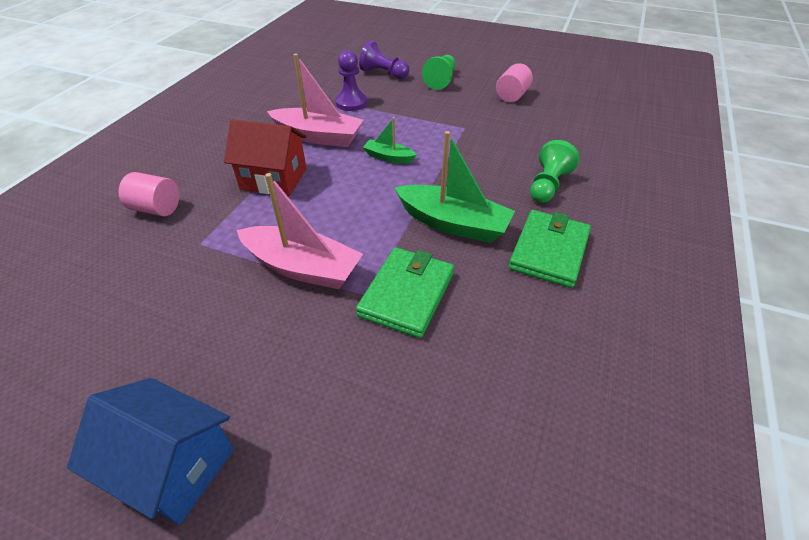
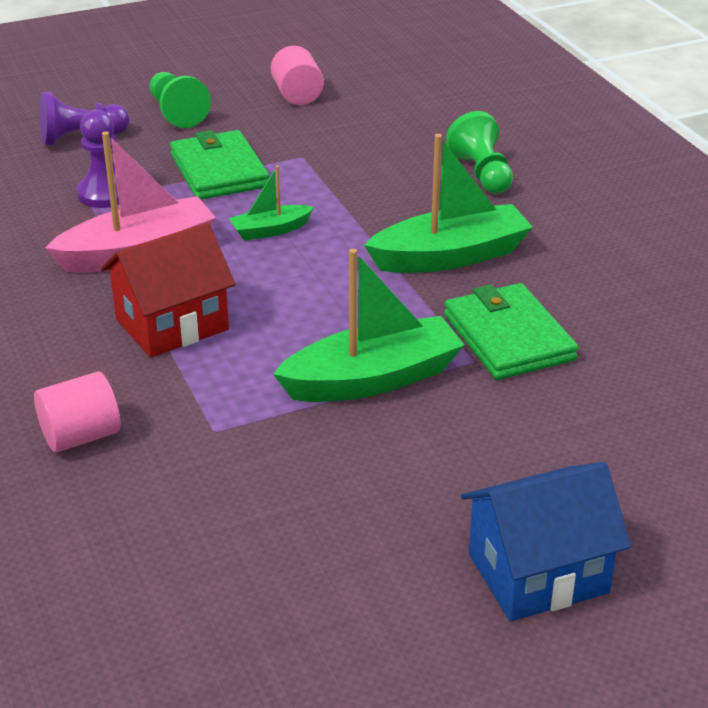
camera: 45 degrees left, 10 degrees down
(302, 267) = (372, 379): pink boat -> green boat
(549, 251) = (570, 231): green wallet -> green wallet (219, 171)

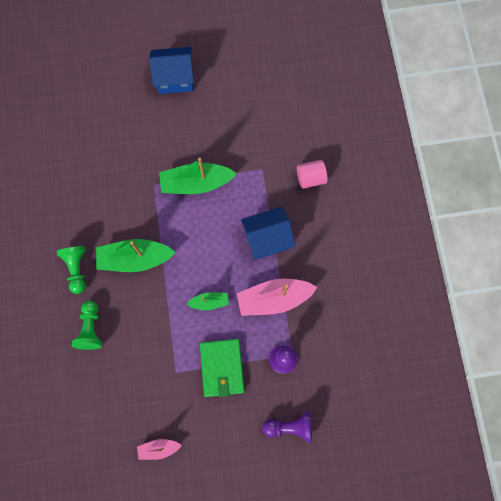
camera: 165 degrees left, 40 degrees up
(172, 324) = (267, 239): red house -> blue house
(177, 113) = (232, 444): green pawn -> green pawn (77, 269)
(297, 95) = (159, 448): pink cylinder -> pink boat
(508, 337) = (134, 195): green wallet -> none

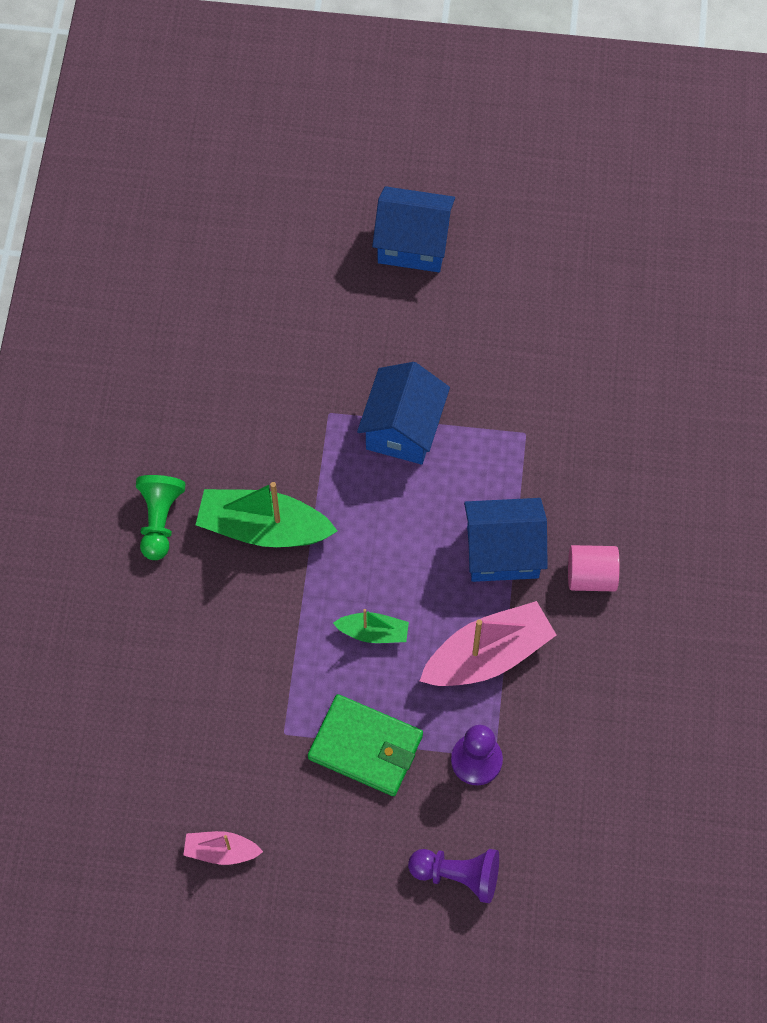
camera: 15 degrees right, 10 degrees down
(91, 328) = (157, 624): green pawn -> none
(196, 183) = (403, 428): green boat -> blue house
(222, 368) = (366, 747): green wallet -> green wallet turned 75 degrees counterclockwise
(274, 299) = (487, 655): pink boat -> pink boat turned 150 degrees clockwise
(310, 178) = (608, 469): pink cylinder -> pink cylinder (591, 576)

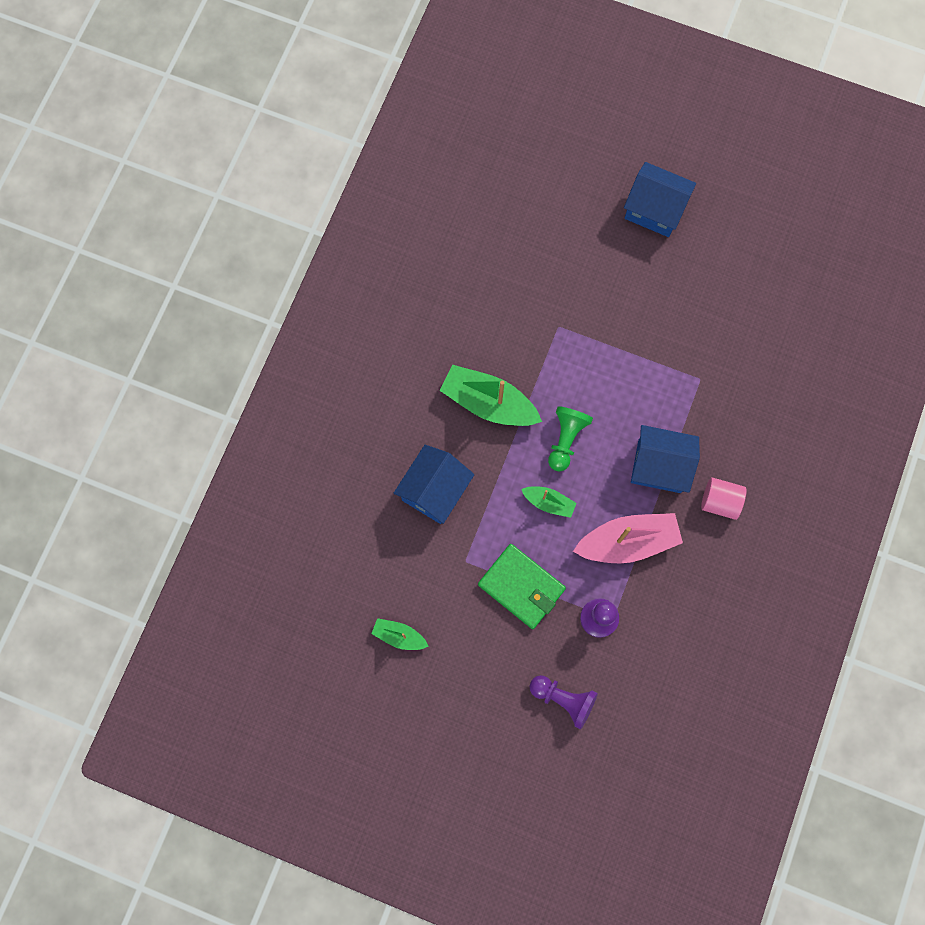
camera: 15 degrees right, 10 degrees up
(159, 520) = (415, 378): green pawn -> green pawn (566, 439)
(221, 851) = (399, 636): pink boat -> green boat
(403, 428) = (610, 352): blue house -> blue house (435, 491)

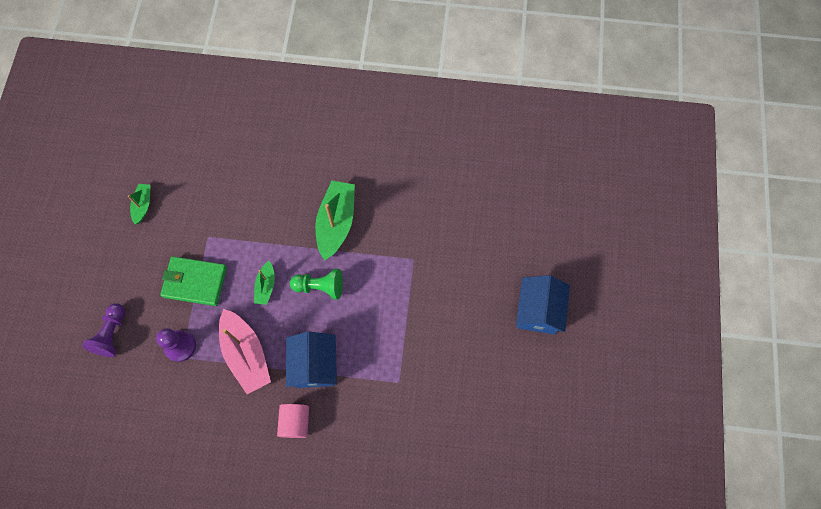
camera: 75 degrees right, 5 degrees down
(435, 491) = (258, 202): blue house -> none
(521, 587) = (195, 282): green wallet -> green wallet turned 75 degrees clockwise

